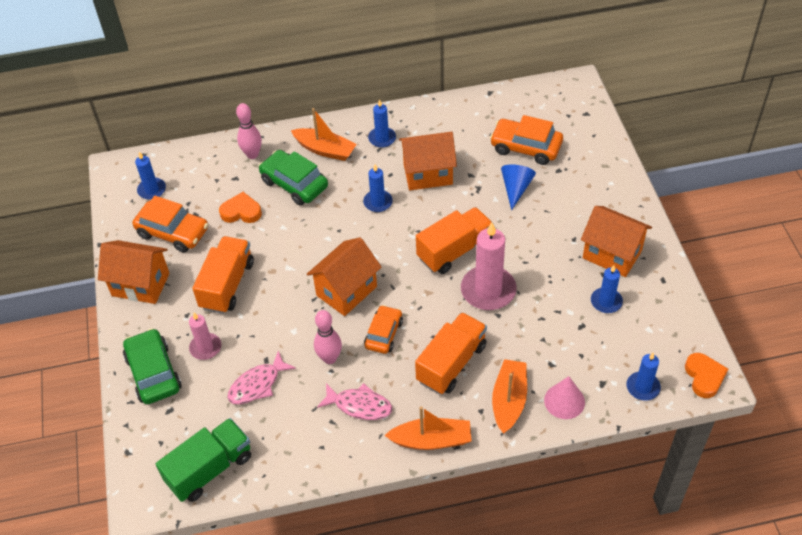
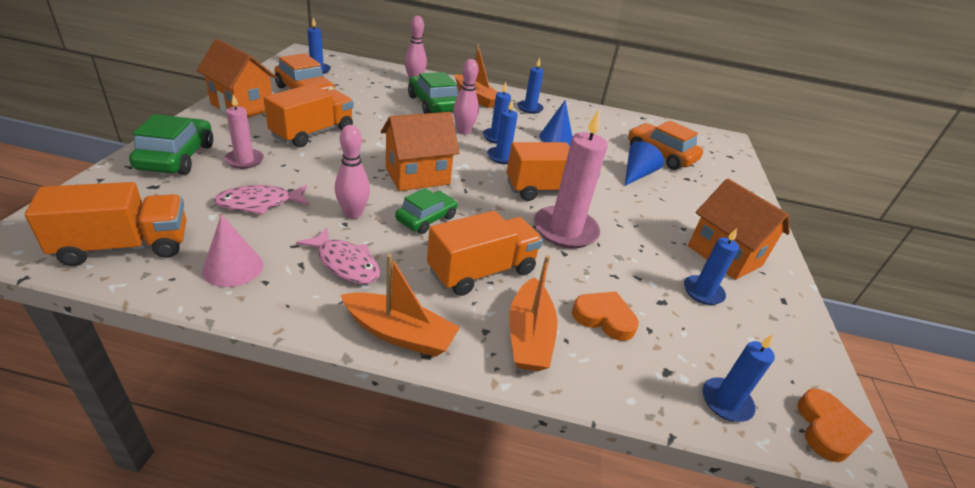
camera: 15 degrees right, 15 degrees down
(209, 469) = (124, 246): green truck -> orange truck
(241, 212) = (373, 102): orange heart -> orange heart (604, 318)
(345, 210) = (463, 131): none -> pink bowling pin
(383, 334) = (426, 219): orange car -> green car
(397, 228) = (502, 157): none -> blue candle
(428, 174) = (556, 138): orange house -> blue cone
(509, 400) = (529, 336): orange boat -> orange boat turned 150 degrees clockwise
(564, 401) = (604, 369): pink cone -> pink cone (233, 267)

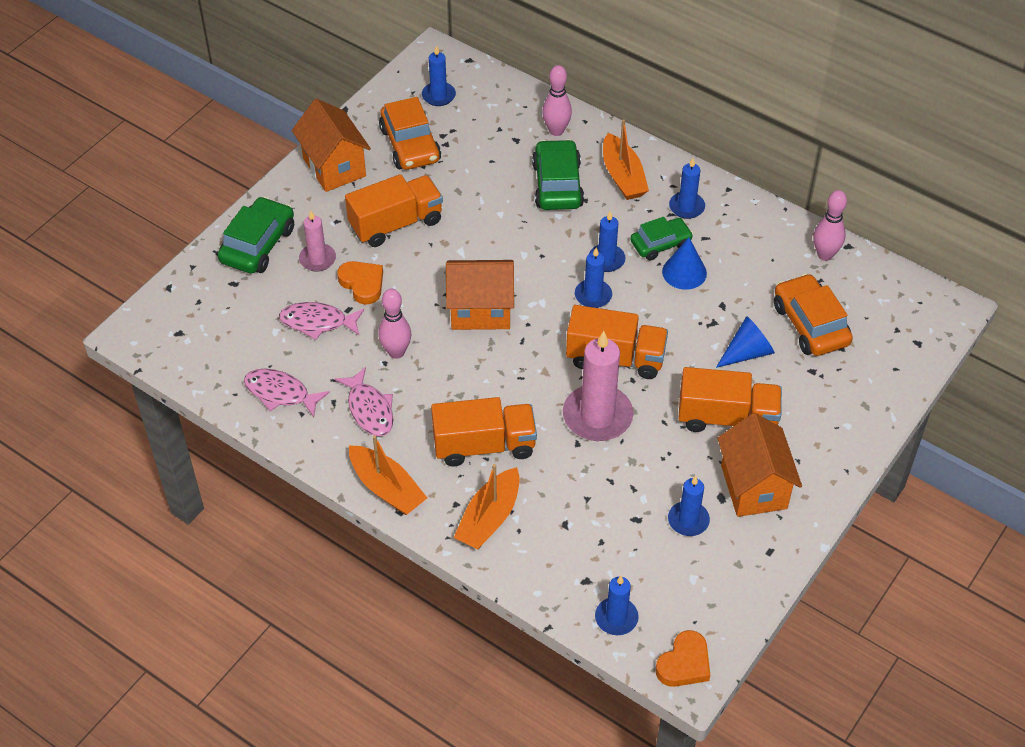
camera: 30 degrees right, 15 degrees up
(124, 246) = (205, 353): orange truck -> orange truck (727, 418)
(233, 267) = (280, 393): pink cone -> pink fish
(426, 219) = (463, 372): green car -> green car (660, 244)
(463, 131) = (570, 243): pink bowling pin -> pink bowling pin (825, 255)
(604, 318) = (567, 520): orange heart -> orange heart (362, 284)

